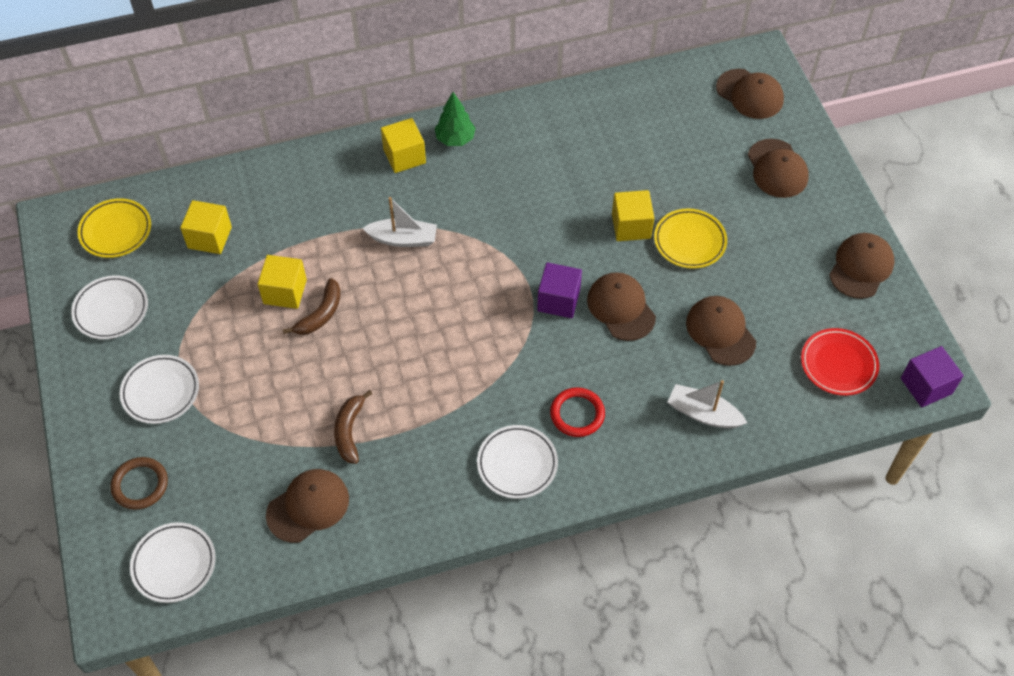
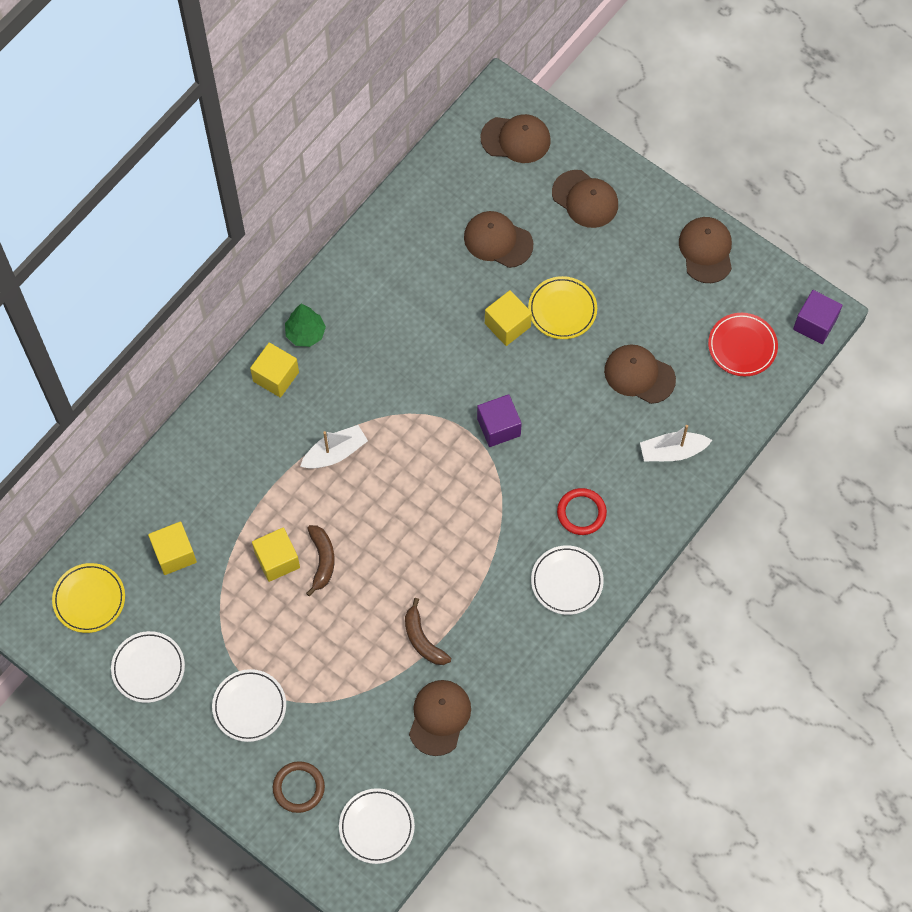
camera: 35 degrees left, 10 degrees up
(621, 308) = (551, 403): brown cap -> brown cap (498, 240)

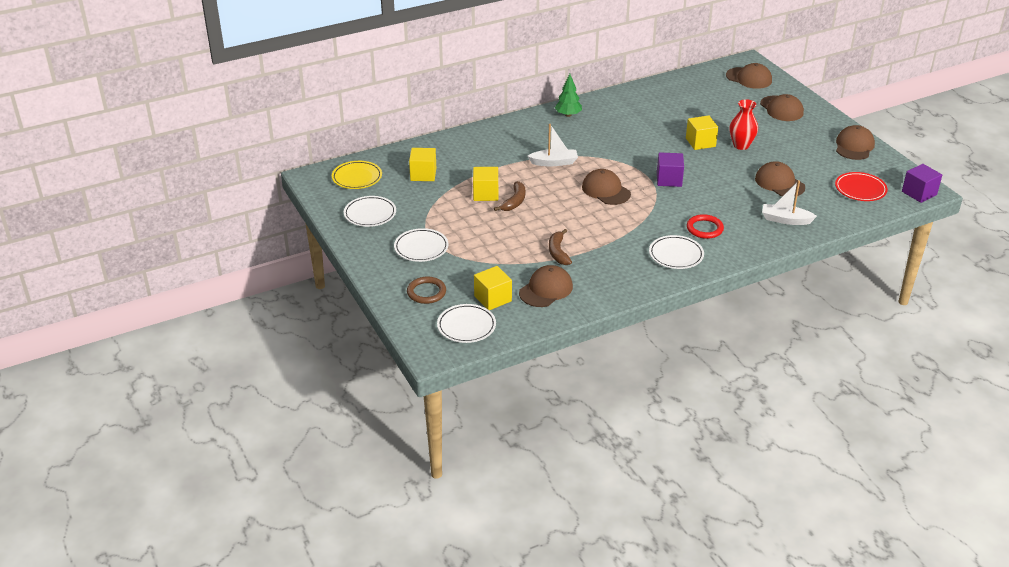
camera: 25 degrees right, 30 degrees down
(276, 376) = (538, 125): yellow cube -> yellow cube (493, 298)
(498, 240) = (714, 110): brown cap -> brown cap (606, 190)
(562, 310) = (741, 145): yellow plate -> red vase

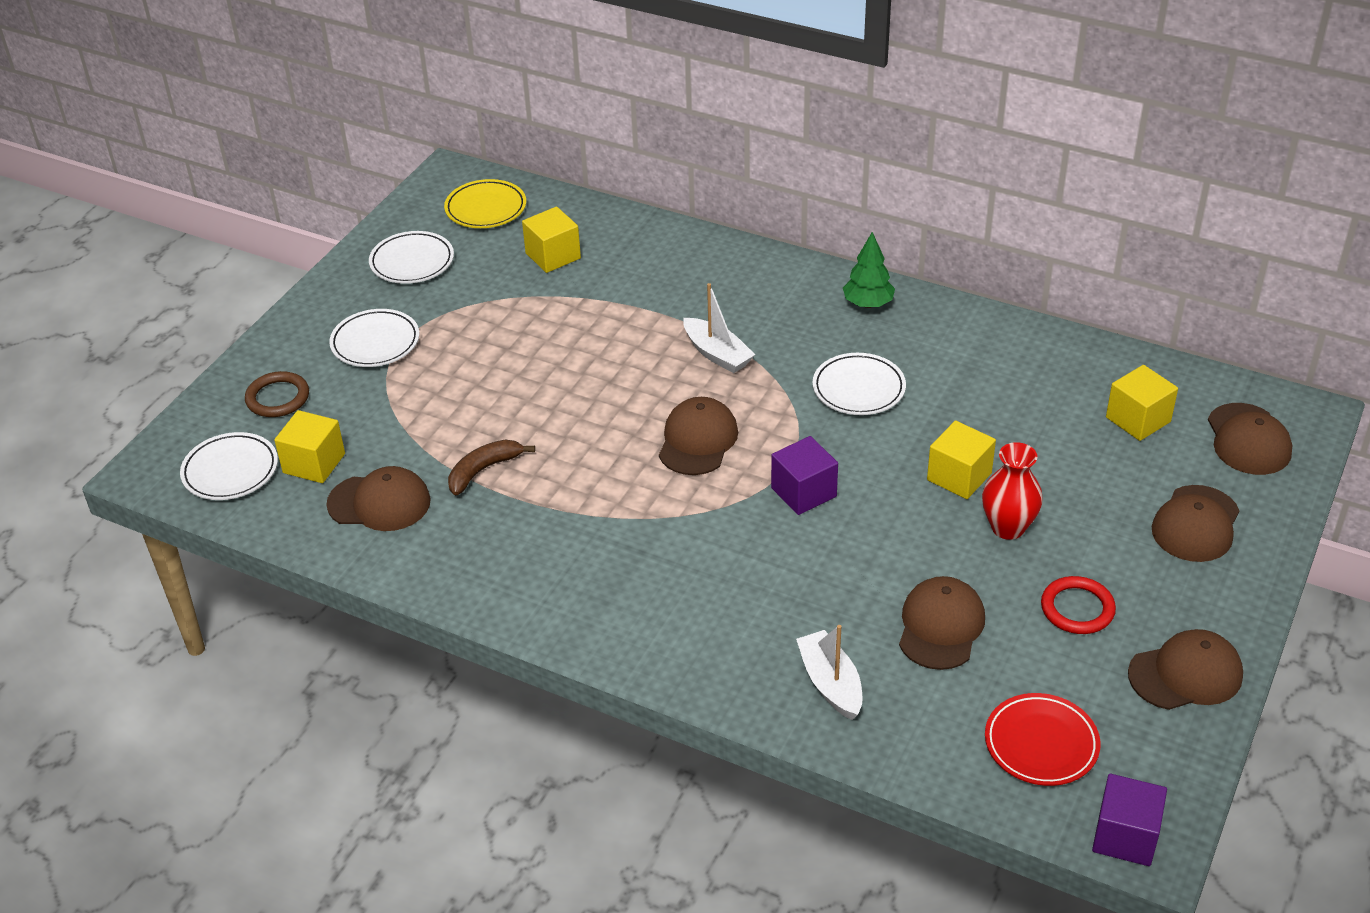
camera: 55 degrees right, 5 degrees up
(485, 194) = (563, 332): yellow cube -> yellow cube (1138, 419)
(514, 201) = (572, 367): brown banana -> none
(676, 255) = (594, 596): white plate -> white plate (858, 388)
(704, 228) = (702, 596): red ring -> red ring (1077, 608)

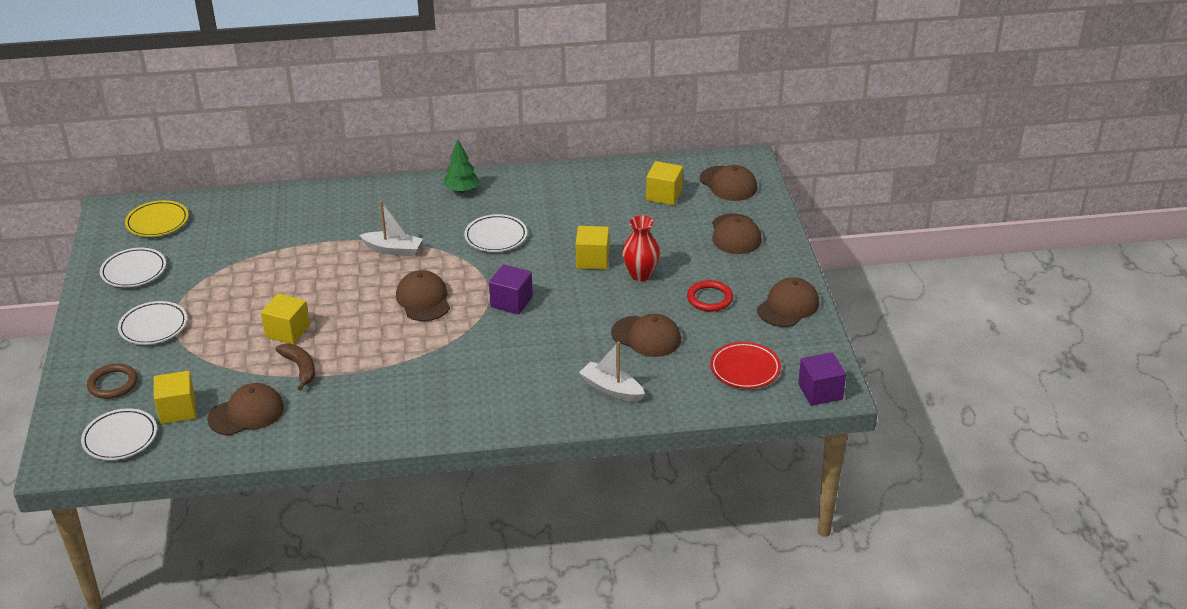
camera: 35 degrees left, 5 degrees down
(483, 470) = (300, 368): brown banana -> brown banana turned 135 degrees clockwise
(553, 256) = (232, 233): yellow cube -> yellow cube (287, 331)
(940, 626) = (646, 336): brown cap -> brown cap turned 135 degrees clockwise

